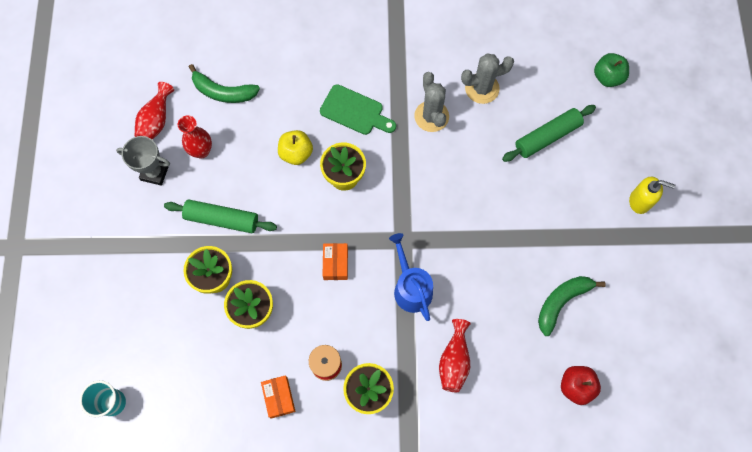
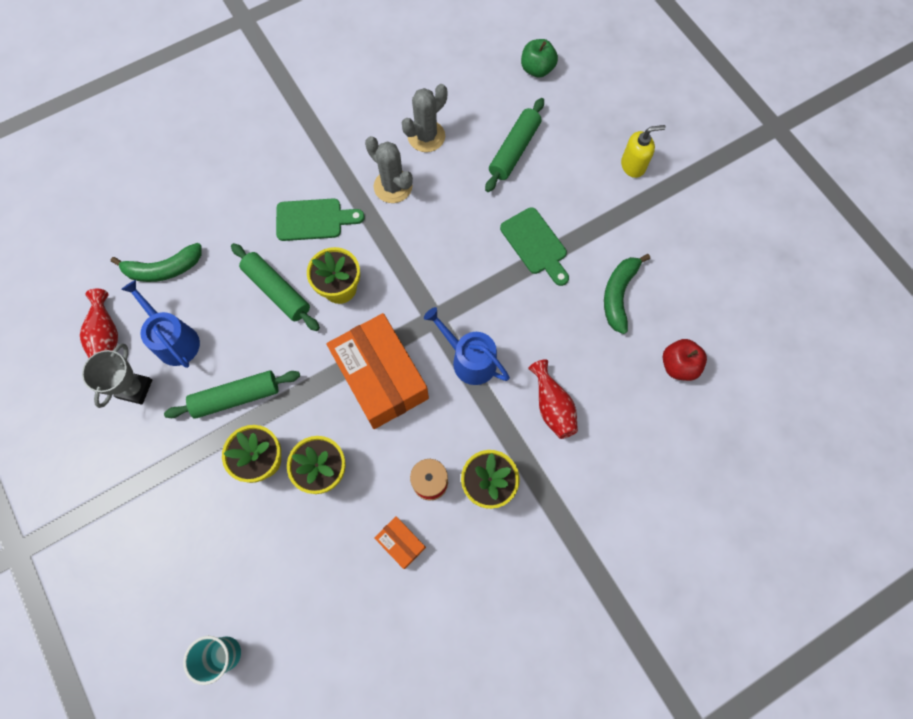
camera: 30 degrees left, 0 degrees up
(154, 173) = (135, 389): grey trophy -> grey trophy turned 60 degrees counterclockwise
(201, 151) = (174, 340): red vase -> blue watering can
(296, 153) = (277, 291): yellow apple -> green rolling pin
(335, 263) = (381, 377): orange box -> orange box, size x2.27
(518, 224) = (535, 244): none -> green cutting board

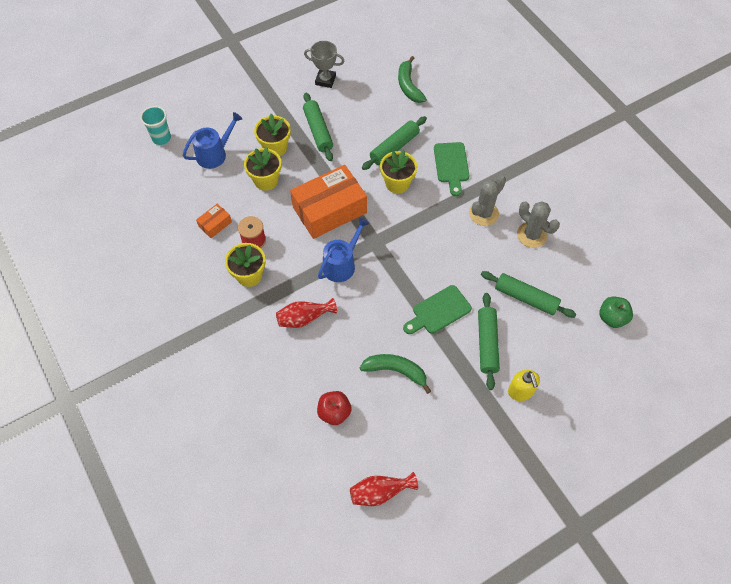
camera: 90 degrees right, 10 degrees down
(106, 334) = (362, 62): red vase -> red vase (380, 492)
(174, 340) = (358, 96): blue watering can -> blue watering can (214, 154)
(576, 195) = (487, 343): none -> green rolling pin

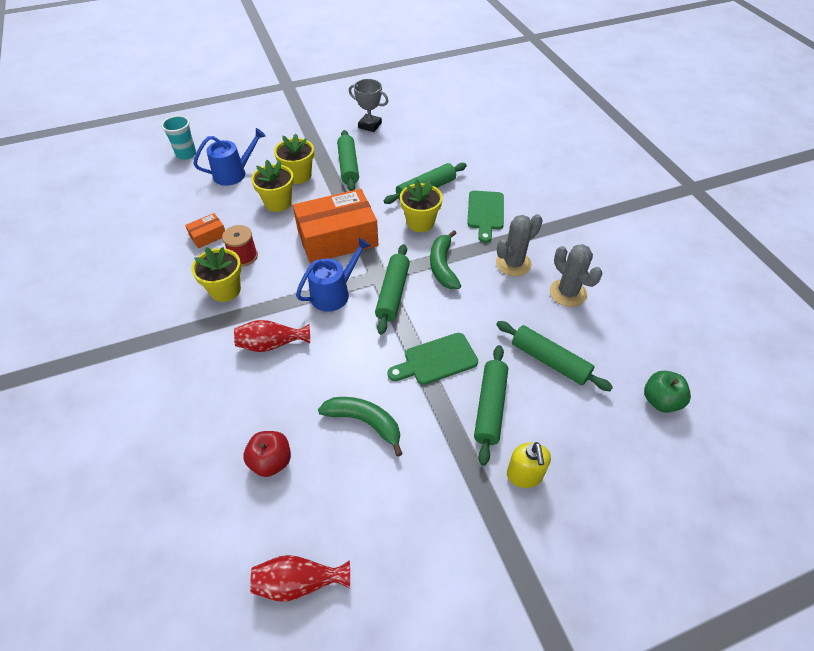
camera: 10 degrees right, 10 degrees down
(390, 257) = (393, 293): none -> green rolling pin
(409, 86) = (455, 139): green banana -> green banana (443, 266)

